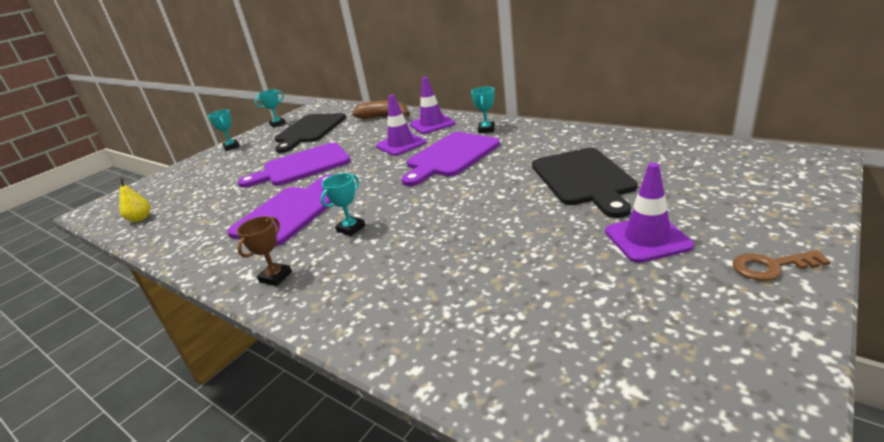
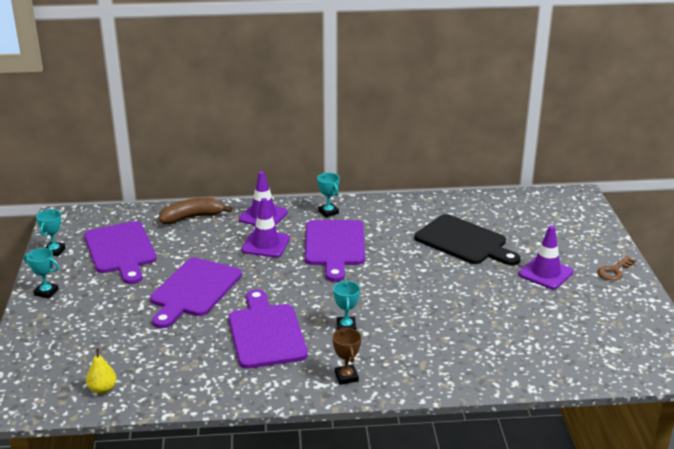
camera: 45 degrees left, 0 degrees up
(309, 130) = (121, 250): black cutting board -> purple cutting board

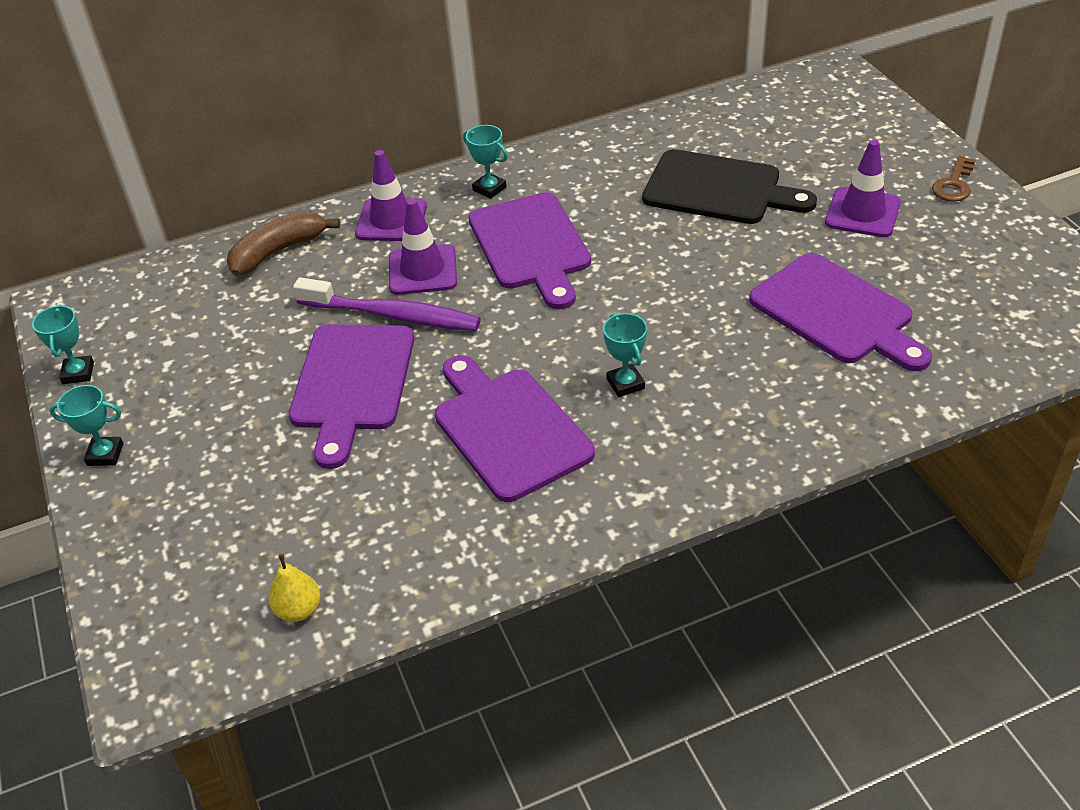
camera: 15 degrees left, 15 degrees up
(121, 250) = (191, 342): purple cutting board -> purple cutting board (836, 312)
(236, 263) = (393, 315): none -> purple toothbrush
(346, 377) = (673, 472): brown trophy -> none

